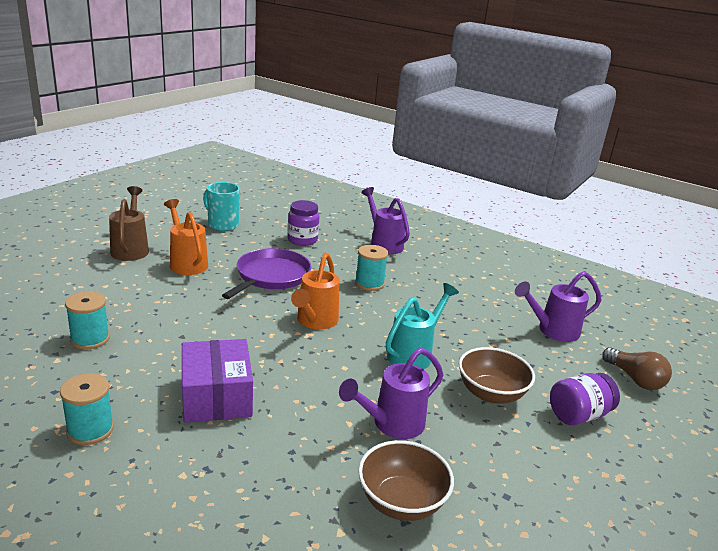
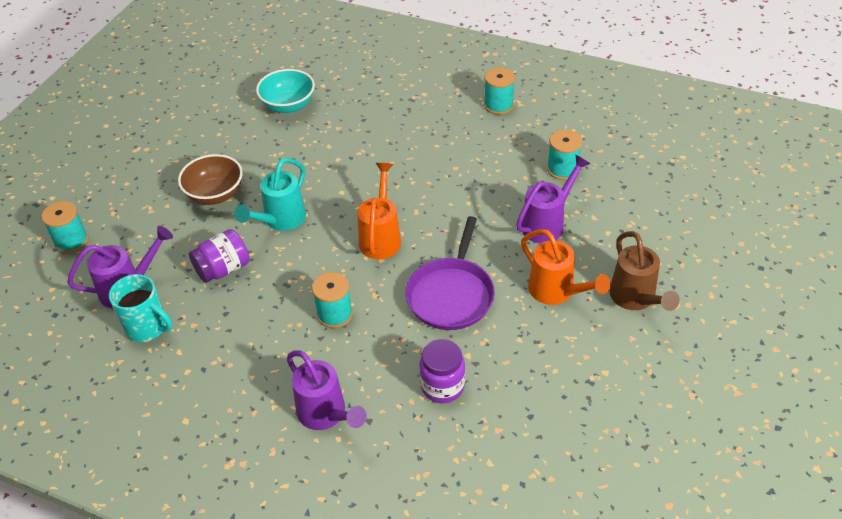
camera: 175 degrees right, 20 degrees up
(216, 396) = (431, 144): purple box -> none
(222, 225) = (567, 391): turquoise mug -> turquoise mug (147, 327)
(392, 424) = (297, 151): purple watering can -> purple watering can (547, 224)
(401, 502) = (288, 105): brown bowl -> turquoise bowl
(578, 415) = (145, 191): purple jar -> purple jar (223, 269)
(635, 379) = (71, 241): brown light bulb -> turquoise spool

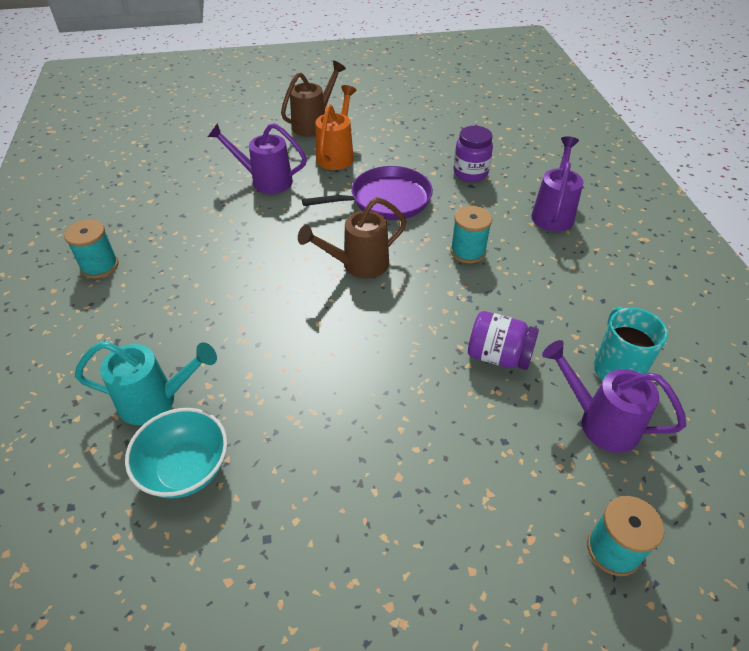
camera: 125 degrees left, 0 degrees up
(215, 194) = (408, 438): brown bowl -> none
(281, 220) = (397, 349): turquoise watering can -> turquoise watering can (156, 401)
(381, 237) = (359, 265): orange watering can -> brown watering can
(562, 169) = (187, 194): turquoise spool -> none

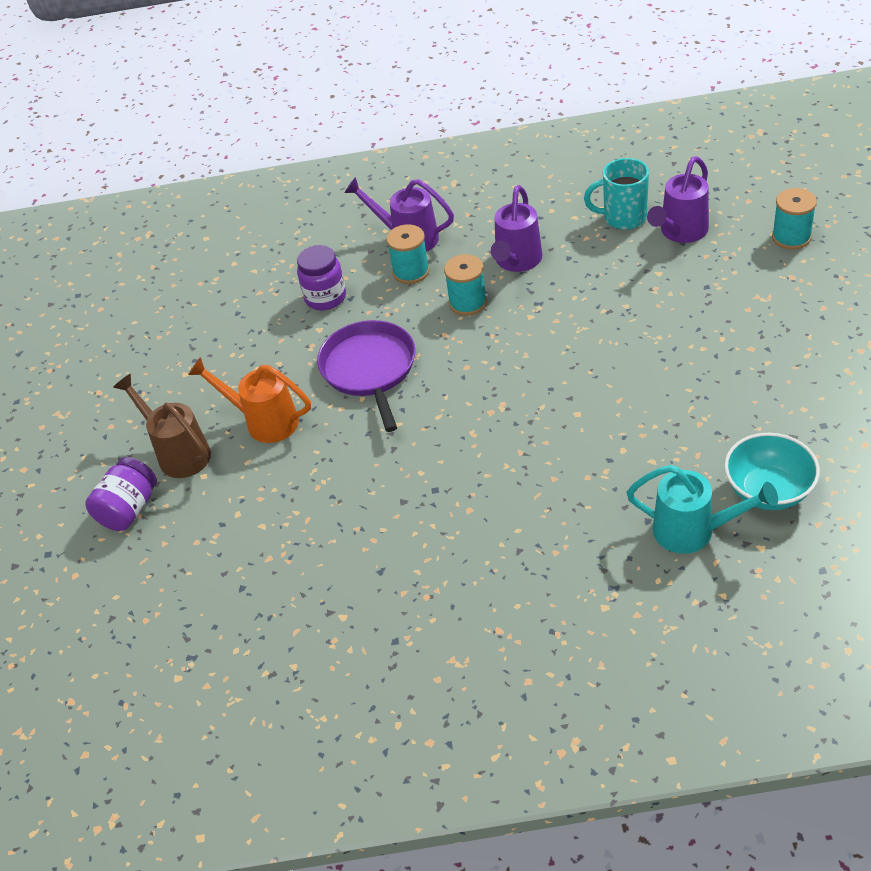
camera: 80 degrees left, 0 degrees up
(100, 266) = (482, 640): turquoise spool -> turquoise spool (411, 272)
(156, 401) = (693, 531): turquoise watering can -> turquoise watering can turned 105 degrees clockwise
(266, 181) = (313, 490): purple watering can -> purple watering can (517, 261)
(359, 265) = (486, 387): brown watering can -> none
(498, 356) = (613, 286): purple jar -> purple jar (129, 509)

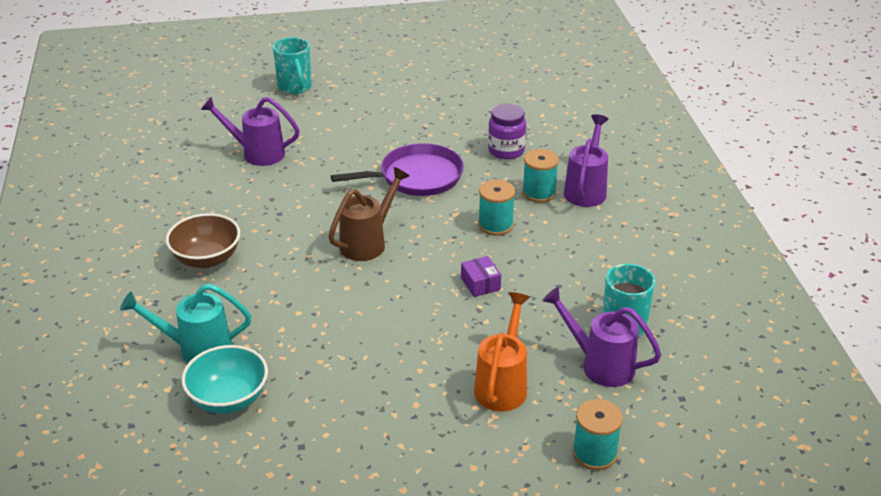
camera: 80 degrees right, 10 degrees down
(129, 509) = (295, 87): purple jar -> turquoise mug
(179, 453) = (342, 101): brown watering can -> brown watering can (367, 243)
(264, 421) = (367, 133): orange watering can -> orange watering can (502, 385)
(517, 261) = (552, 253): purple watering can -> purple watering can (257, 153)
(527, 549) = (207, 259): none -> brown bowl
(568, 311) = (480, 284): none -> purple box
(693, 531) = (197, 349): turquoise watering can -> turquoise watering can turned 75 degrees clockwise

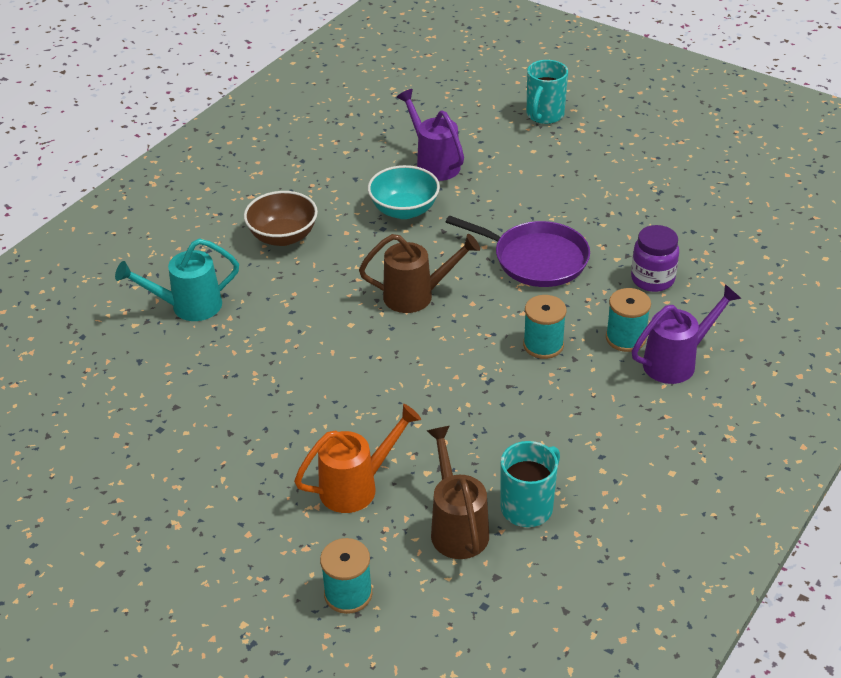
camera: 45 degrees right, 5 degrees up
(197, 349) = (188, 306): turquoise watering can -> turquoise watering can turned 60 degrees counterclockwise
(229, 399) = (160, 359): turquoise bowl -> turquoise bowl (404, 210)
(480, 284) = (457, 390): purple box -> none
(600, 365) = (457, 527): purple watering can -> brown watering can

